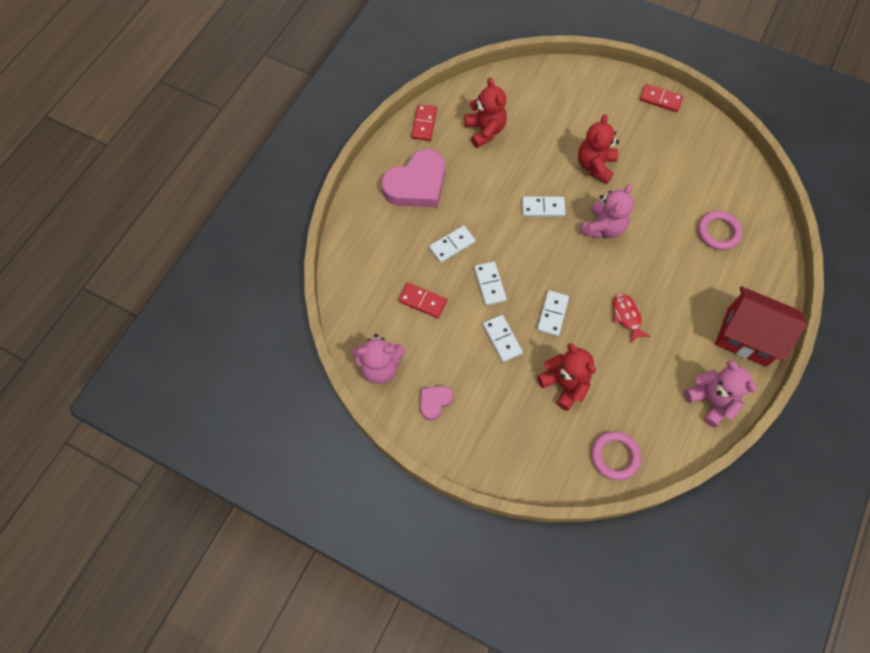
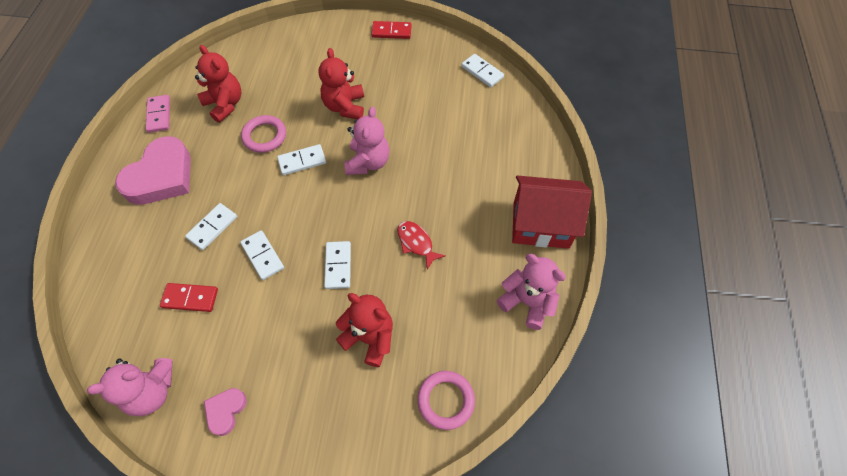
camera: 20 degrees left, 5 degrees down
(424, 124) = (159, 115): red domino -> pink domino
(502, 339) = (289, 311): white domino -> white domino (482, 72)
(718, 232) = (481, 134): pink ring -> pink ring (264, 136)

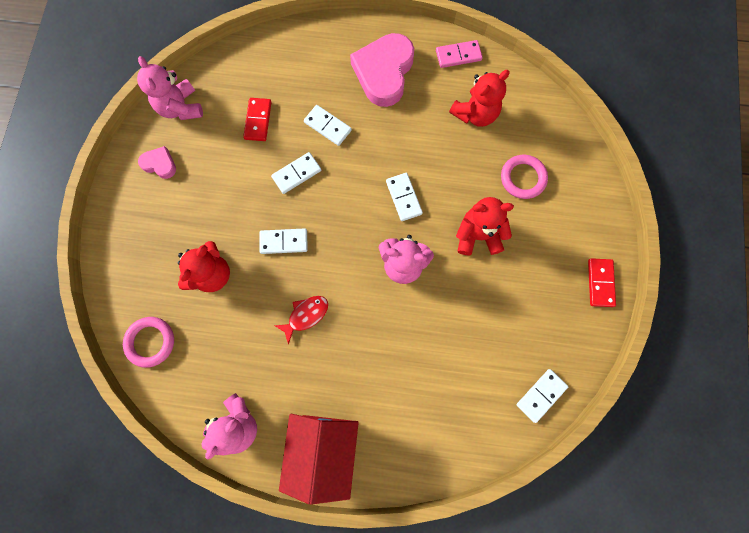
camera: 90 degrees right, 15 degrees up
(161, 176) = (384, 73): pink heart -> pink heart turned 75 degrees clockwise
(264, 136) = (434, 158): pink ring -> pink ring (523, 178)

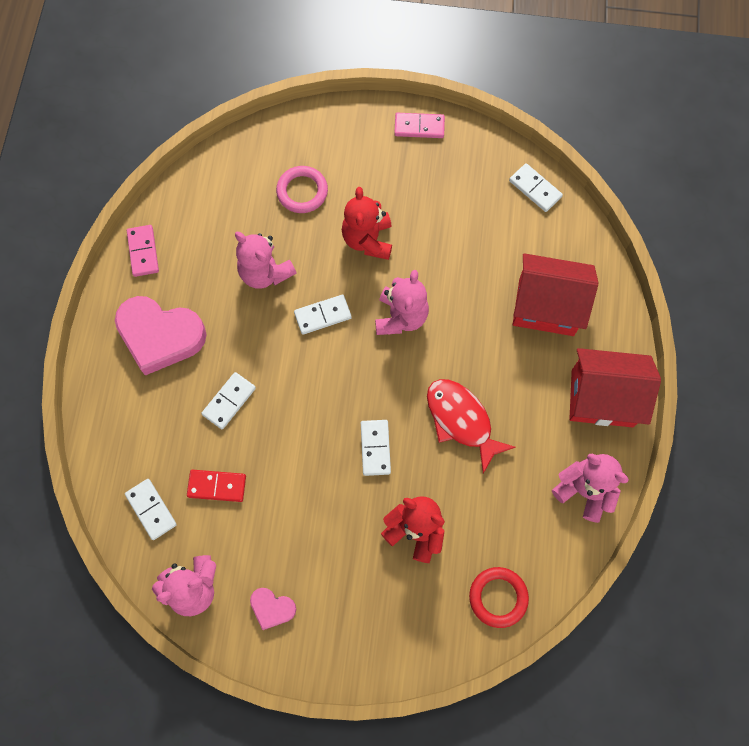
camera: 90 degrees left, 5 degrees down
(150, 342) = (498, 597): pink ring -> red ring
(160, 164) = (272, 608): pink heart -> pink heart turned 90 degrees counterclockwise
(297, 174) = (290, 436): white domino -> white domino (151, 509)
(305, 315) = (461, 420): red fish -> red fish, size x1.60
(415, 399) = (546, 306): none -> red house
(442, 150) = (265, 272): none -> pink teddy bear
(475, 114) = (221, 236): red teddy bear -> none
(600, 283) = (419, 127): red domino -> pink domino

